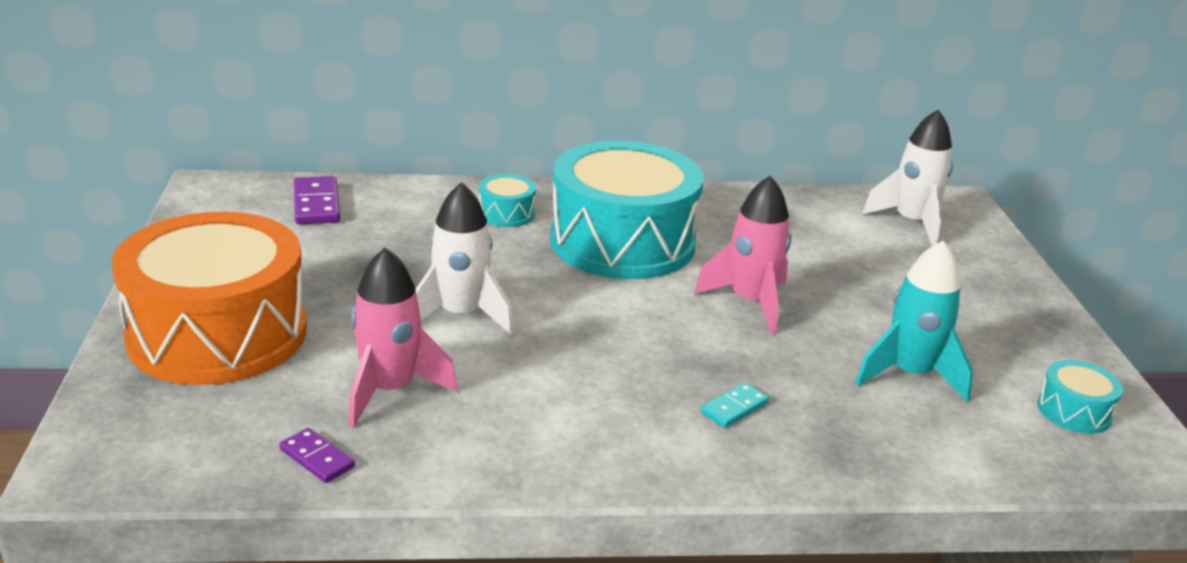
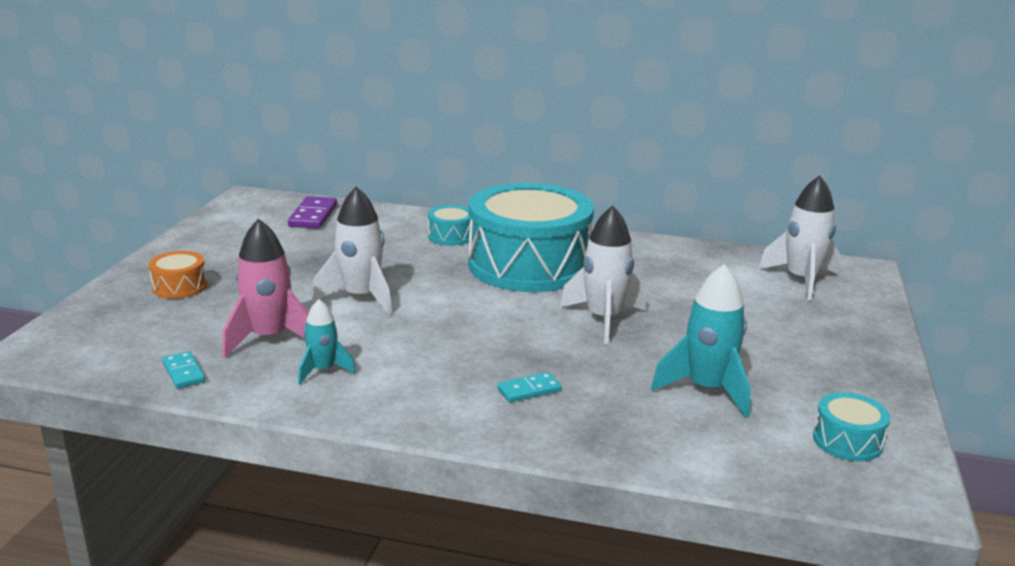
camera: 20 degrees right, 5 degrees down
(218, 334) = (179, 287): orange drum -> orange drum, size x0.40
(317, 458) = (184, 372): purple domino -> turquoise domino
(488, 424) = (323, 370): none -> turquoise rocket
(750, 302) = (603, 319): pink rocket -> white rocket

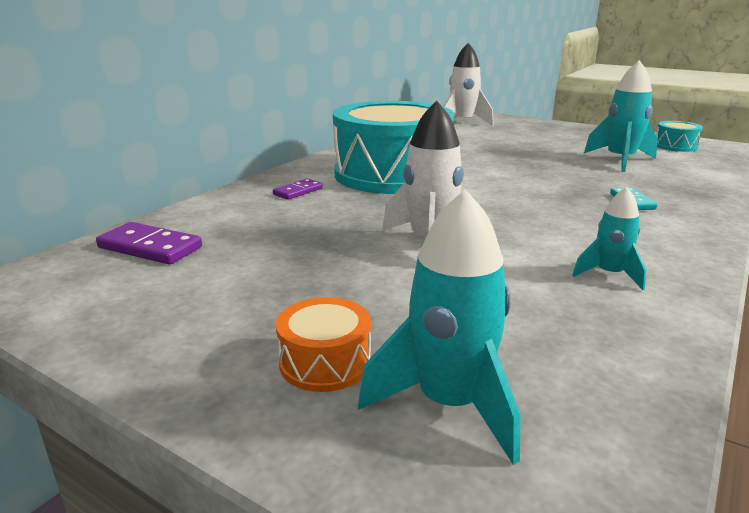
camera: 70 degrees left, 0 degrees up
(141, 322) = (449, 404): none -> turquoise rocket
(184, 372) = (627, 366): turquoise domino -> none
(269, 338) = (525, 299): pink rocket -> none
(451, 236) = (298, 191): turquoise drum -> purple domino
(603, 319) = (509, 168): white rocket -> none

